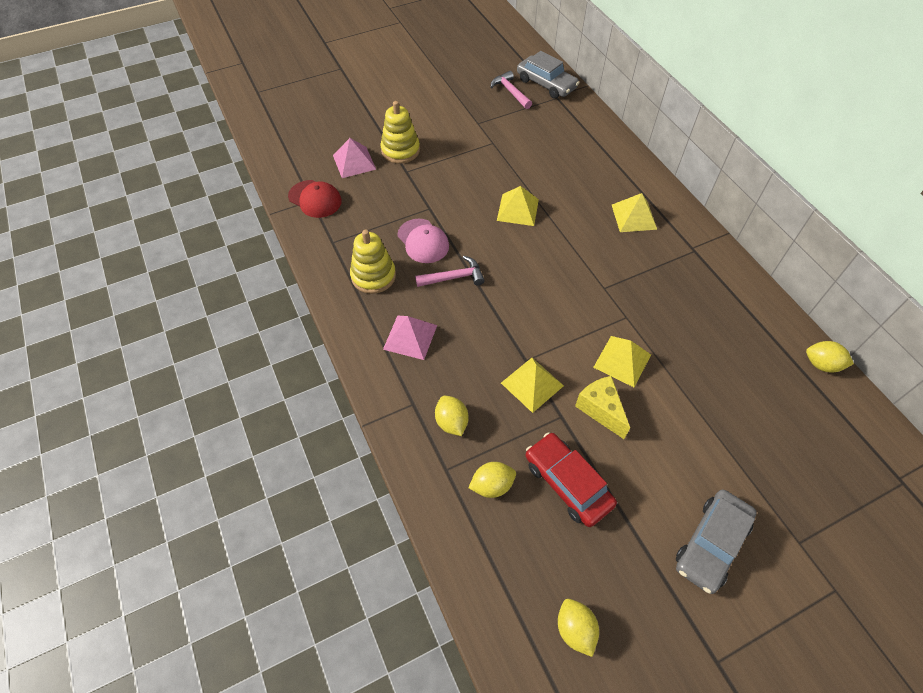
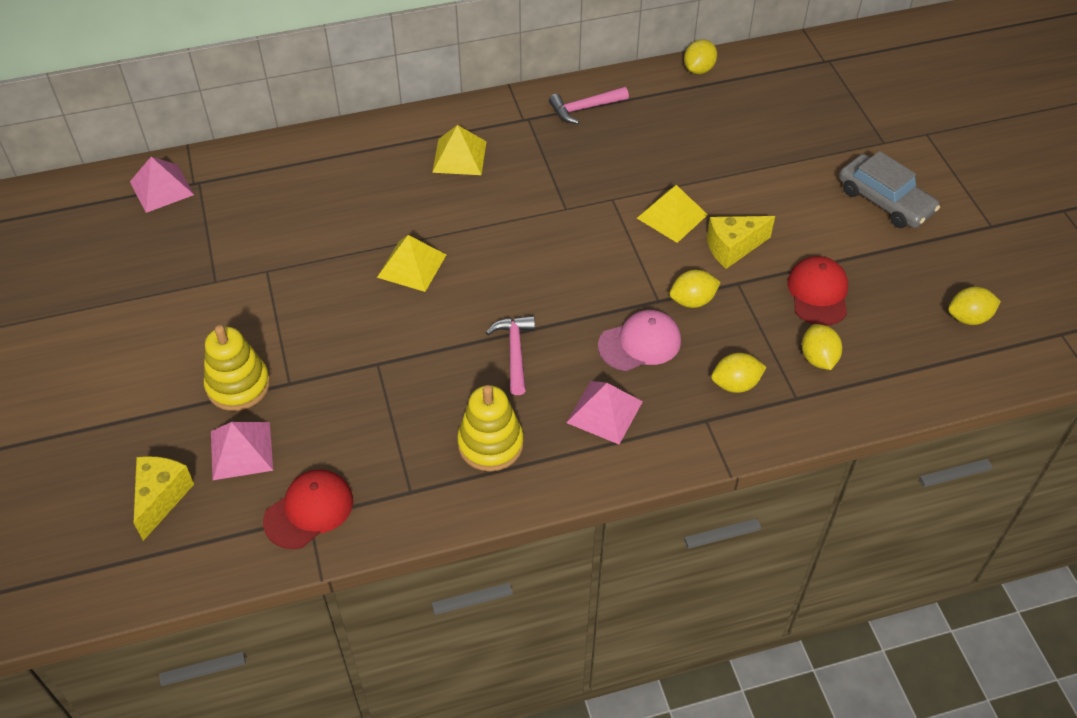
camera: 80 degrees left, 5 degrees down
(319, 139) = (162, 498): none -> yellow cheese
(423, 241) = (440, 378): pink cap -> pink cap (640, 343)
(510, 92) = (160, 231): pink hammer -> pink hammer (584, 108)
(532, 384) = (692, 301): yellow pyramid -> yellow lemon
(546, 84) = (161, 188): grey car -> pink pyramid
(567, 483) = (818, 293): red car -> red cap

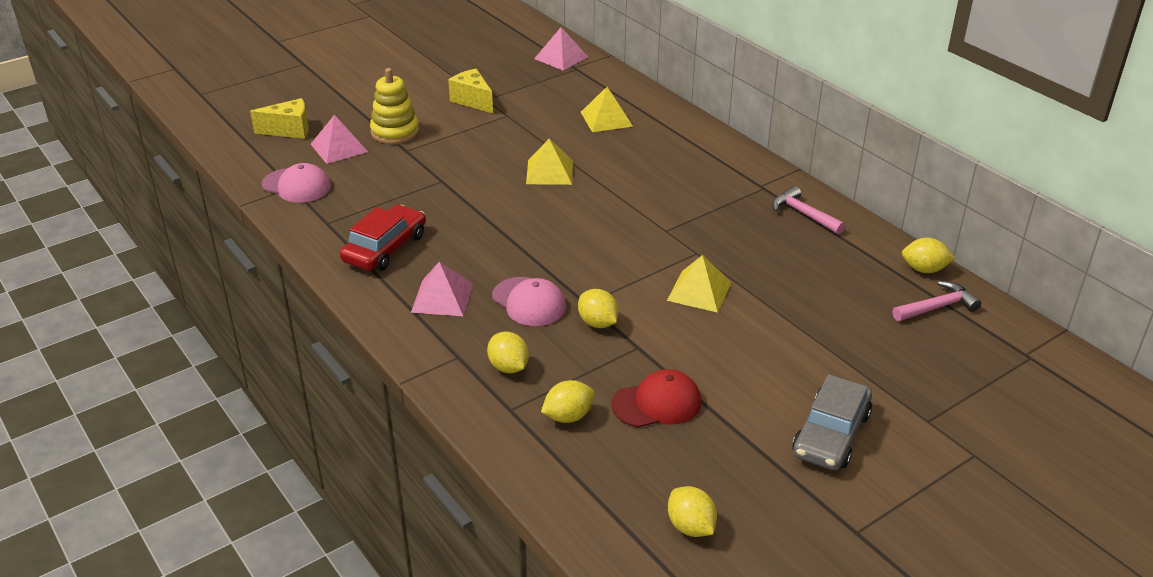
camera: 70 degrees right, 15 degrees down
(309, 510) = (296, 186): red cap -> pink cap
(459, 156) = (688, 165): yellow pyramid -> yellow pyramid (606, 119)
(490, 444) = (385, 248): yellow stacking toy -> red car
(515, 352) = (485, 239): pink hammer -> pink hammer (937, 307)
(733, 248) = (682, 336): yellow cheese -> yellow cheese (472, 101)

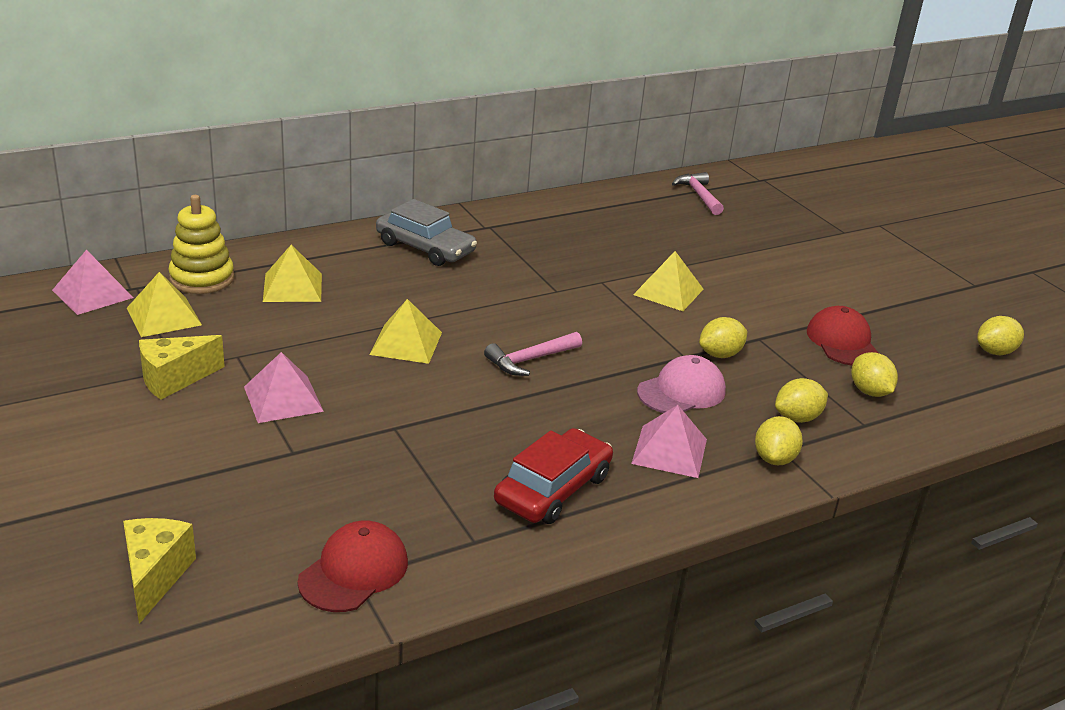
camera: 85 degrees left, 5 degrees down
(296, 186) = (354, 571): pink cap -> red cap
(339, 148) = (250, 520): pink pyramid -> pink pyramid (283, 399)
(385, 248) = (553, 489): red car -> red car turned 90 degrees clockwise
(395, 132) = (230, 459): yellow stacking toy -> yellow stacking toy (202, 278)
(544, 84) = (163, 316): none -> yellow pyramid
(803, 214) = (544, 217): pink hammer -> pink hammer (530, 360)
(831, 434) = (868, 272): grey car -> grey car (425, 248)
(924, 269) = (645, 188): yellow lemon -> yellow lemon (774, 459)

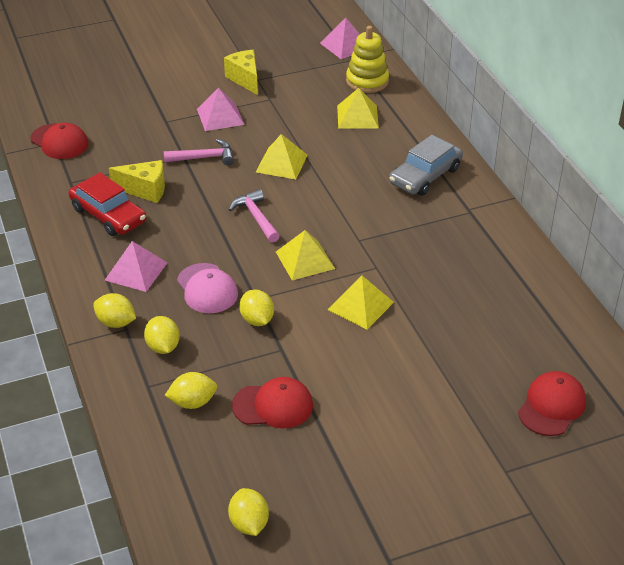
camera: 100 degrees right, 10 degrees up
(155, 576) = (75, 86): yellow cheese -> yellow cheese (145, 190)
(163, 316) = (317, 71): yellow pyramid -> yellow pyramid (305, 260)
(699, 195) = (573, 362): pink hammer -> pink hammer (204, 158)
(757, 208) = (552, 406): none -> red cap

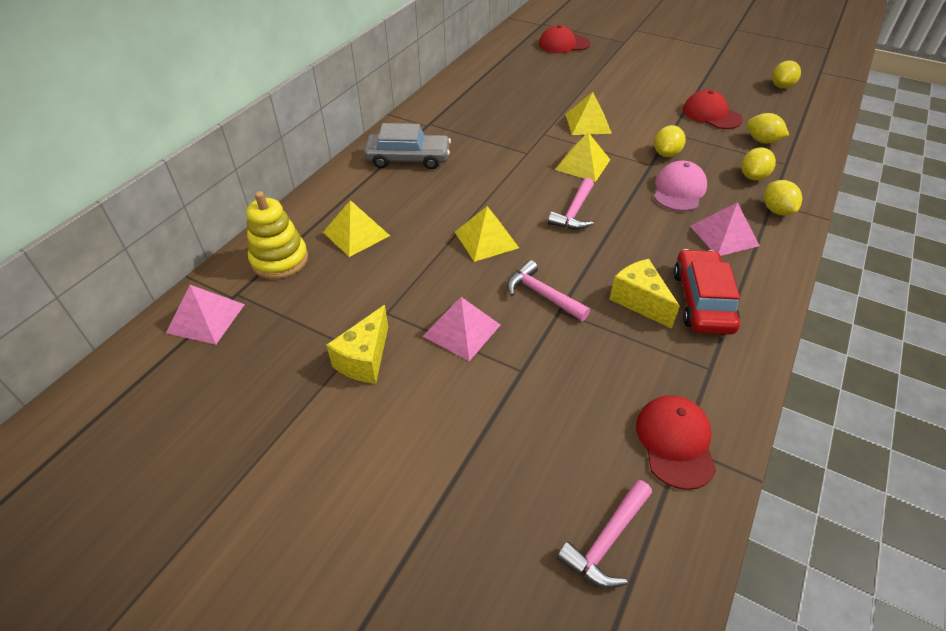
camera: 130 degrees left, 5 degrees up
(58, 96) = (606, 541): none -> pink hammer

